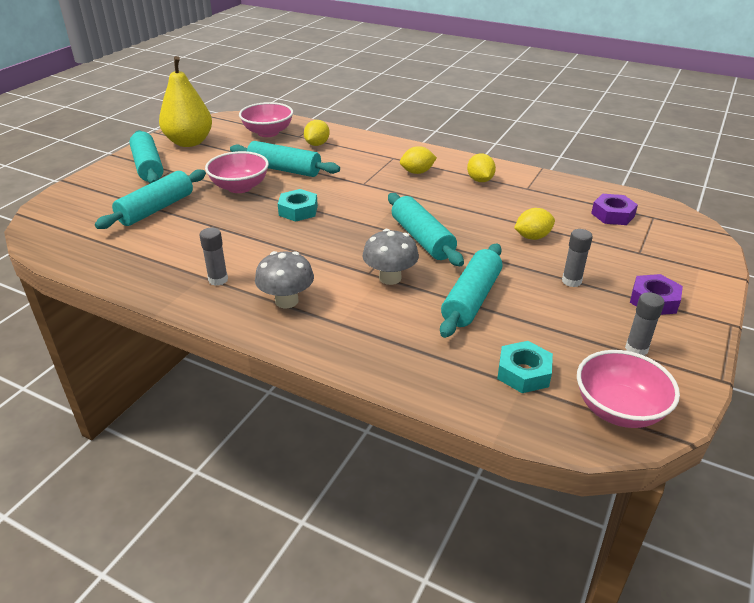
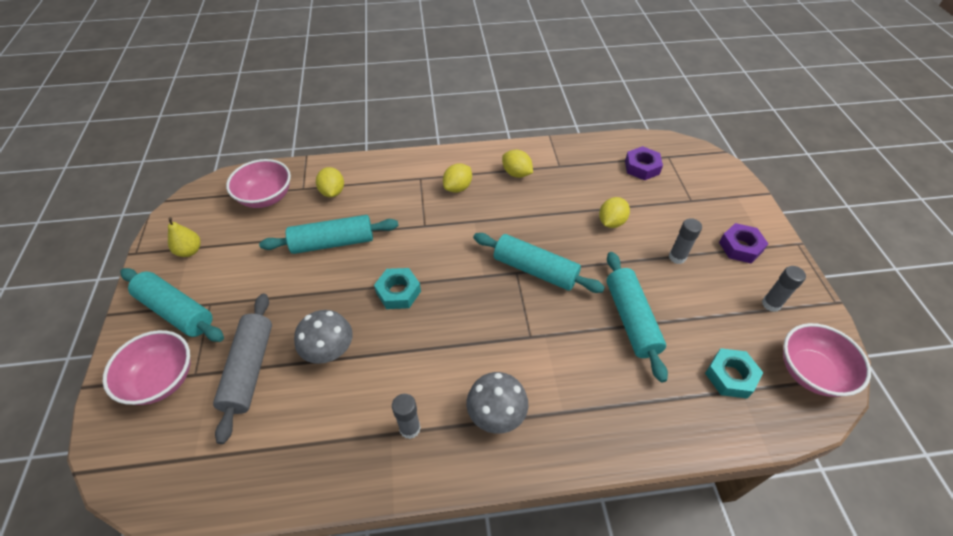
camera: 35 degrees left, 15 degrees up
(156, 209) = (249, 369): turquoise rolling pin -> grey rolling pin
(189, 142) = (190, 251): yellow pear -> yellow pear, size x0.48
(240, 187) = (310, 290): pink bowl -> pink bowl (162, 379)
(390, 278) = (552, 332): grey mushroom -> grey mushroom (329, 351)

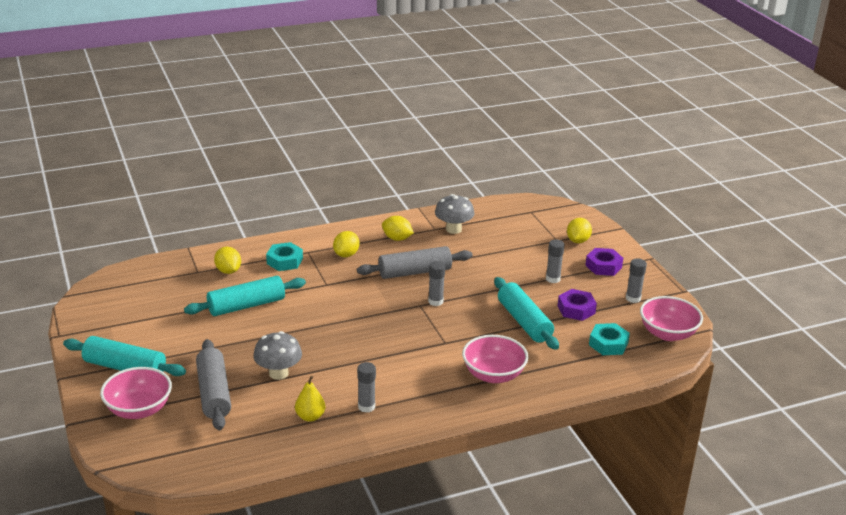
camera: 15 degrees left, 20 degrees down
(190, 251) = (112, 327): yellow pear -> yellow pear (310, 417)
(266, 197) = (165, 282): pink bowl -> pink bowl (493, 375)
(398, 292) = (322, 330): turquoise nut -> turquoise nut (285, 261)
(496, 415) = (432, 390): grey mushroom -> grey mushroom (453, 229)
(523, 223) = (415, 272): none -> grey rolling pin
(535, 270) = (435, 301): turquoise rolling pin -> grey glue stick
(611, 222) = (492, 263): yellow lemon -> yellow lemon (578, 241)
(642, 167) = (509, 222): purple nut -> purple nut (576, 309)

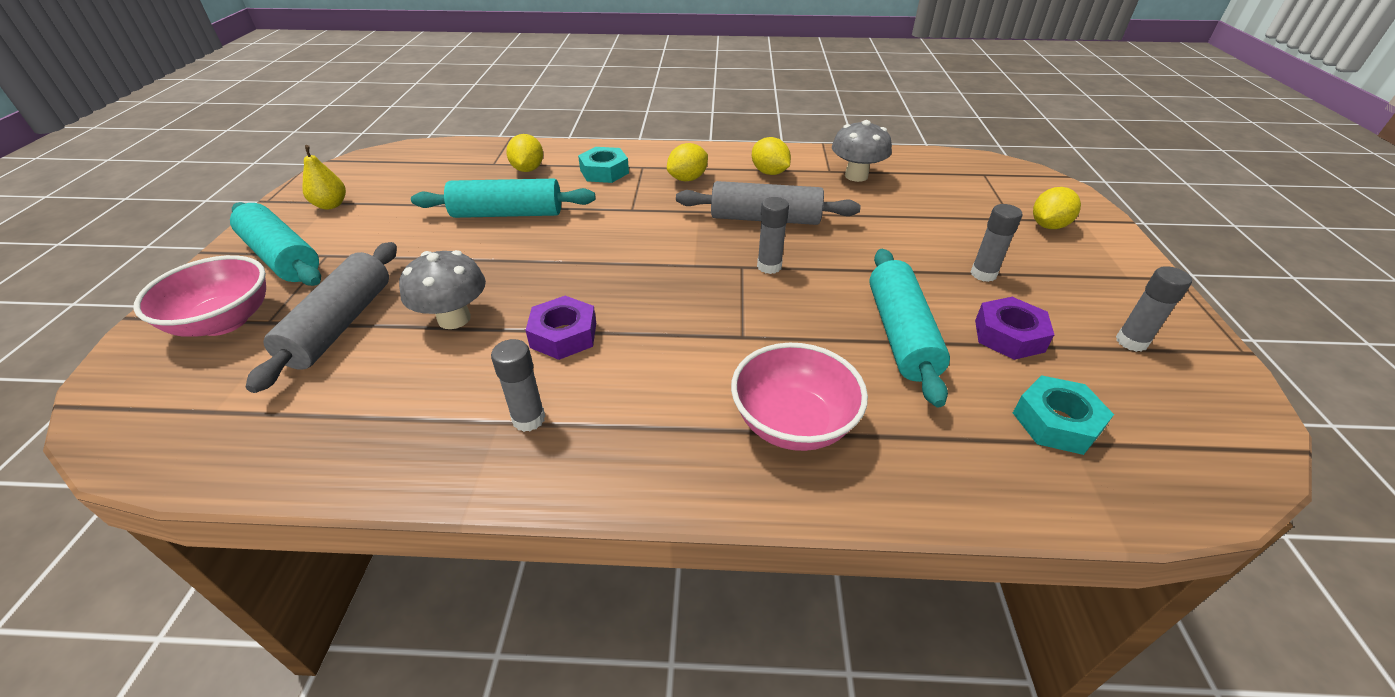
camera: 25 degrees right, 10 degrees up
(310, 417) = (427, 409): yellow pear -> yellow pear (331, 205)
(603, 266) = (1084, 273): purple nut -> purple nut (563, 335)
(668, 333) = (1200, 434): pink bowl -> none

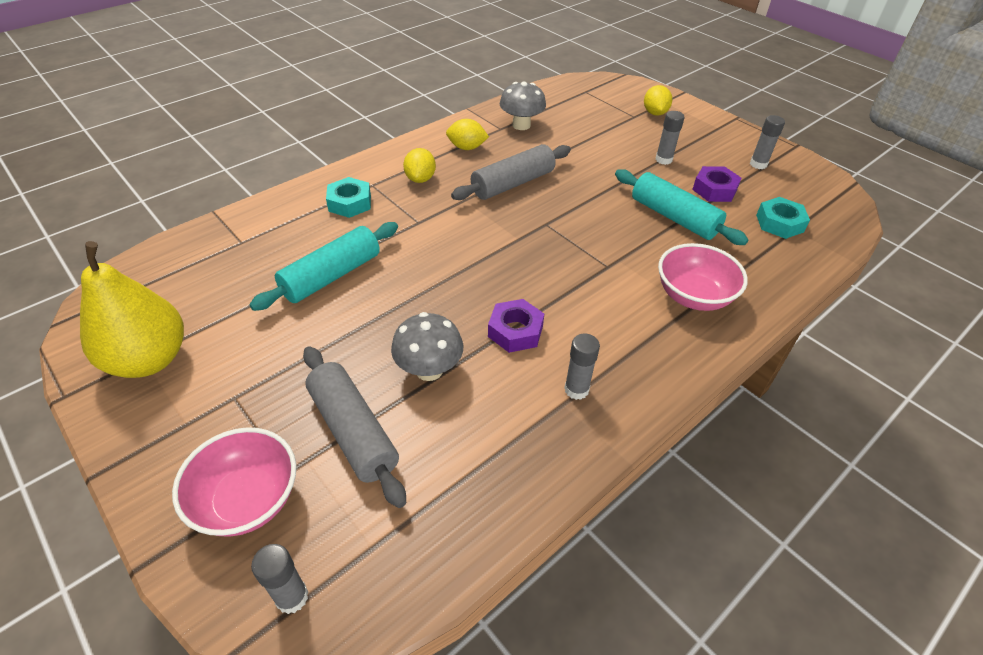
camera: 45 degrees left, 5 degrees up
(282, 257) = (194, 425): turquoise rolling pin -> none
(331, 205) = (149, 360): yellow pear -> yellow pear, size x2.09
(528, 169) = (283, 232): yellow lemon -> none
(769, 266) = (560, 215): grey glue stick -> grey glue stick (292, 597)

